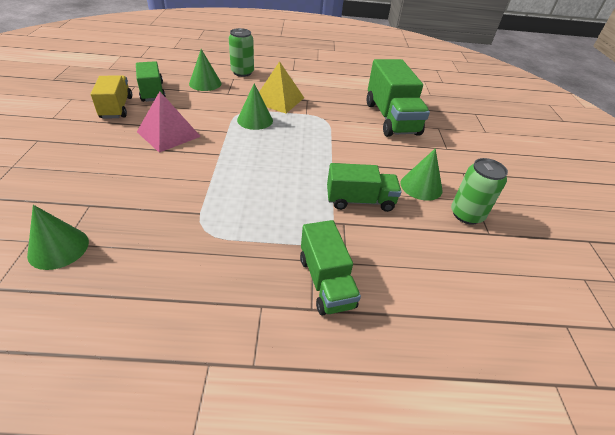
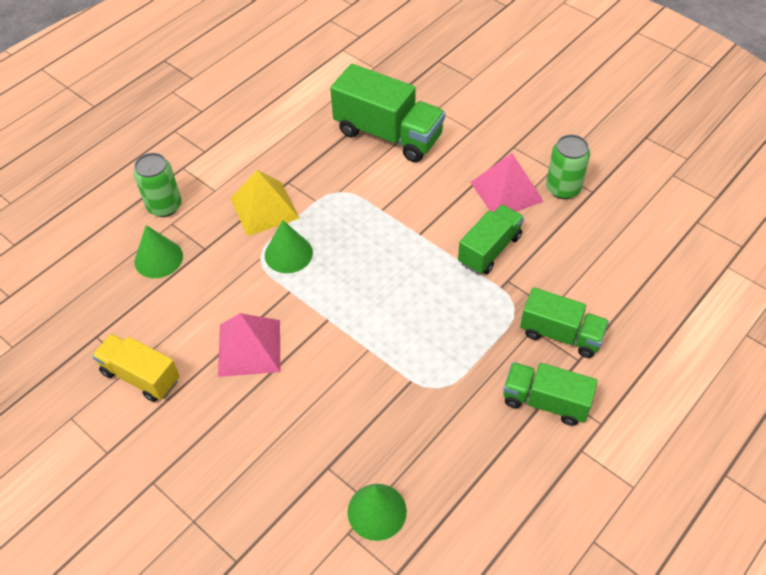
camera: 45 degrees left, 10 degrees up
(152, 92) = (132, 323): green truck -> green truck (545, 402)
(421, 186) = (506, 191): green cone -> pink pyramid

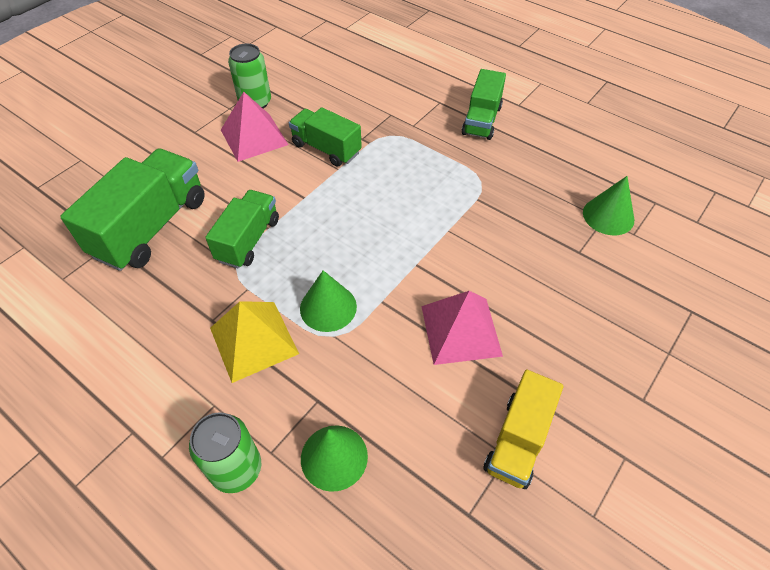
camera: 95 degrees left, 0 degrees up
(560, 334) = (416, 110): green truck -> green truck (248, 240)

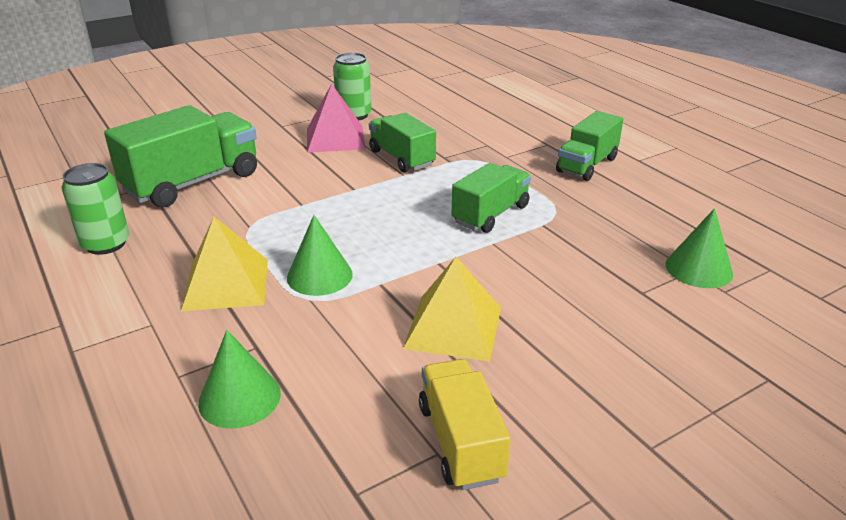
camera: 20 degrees right, 20 degrees down
(236, 469) = (134, 379): green can -> green can (106, 244)
(248, 240) = (276, 209): green truck -> green truck (490, 214)
(461, 330) = (453, 327): pink pyramid -> yellow pyramid
(518, 440) = (460, 442): yellow truck -> yellow truck turned 120 degrees clockwise

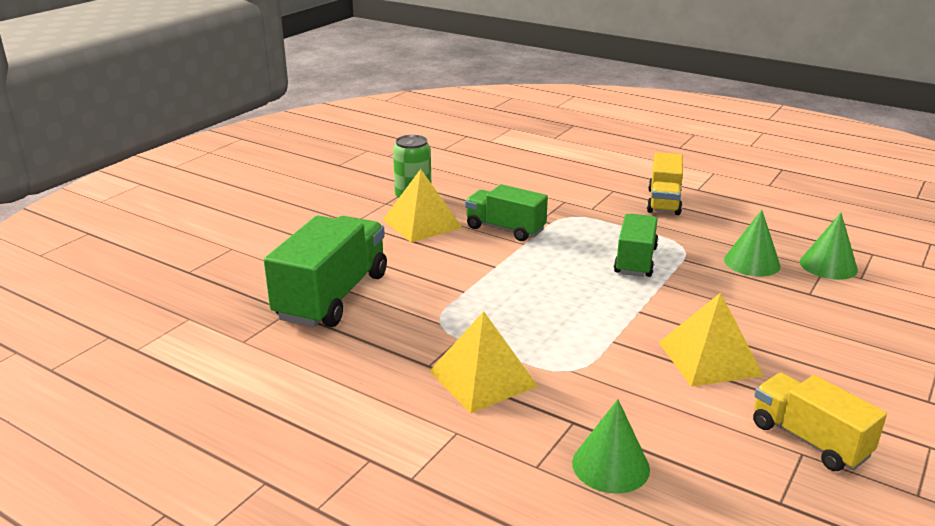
camera: 25 degrees left, 5 degrees down
(106, 244) = (318, 375): green can -> none
(319, 276) = (556, 348): green cone -> green cone (752, 262)
(335, 138) = (422, 223): pink pyramid -> yellow pyramid
(587, 165) = (664, 202): green truck -> yellow truck

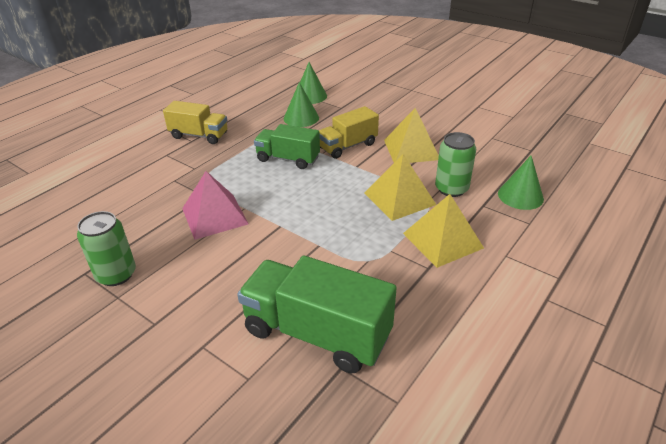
camera: 85 degrees left, 10 degrees up
(422, 223) = (181, 268): yellow pyramid -> yellow pyramid (399, 198)
(505, 229) = (214, 216): green truck -> pink pyramid
(608, 393) = (451, 189): none -> green can
(809, 440) = (481, 134): yellow truck -> yellow truck (348, 146)

